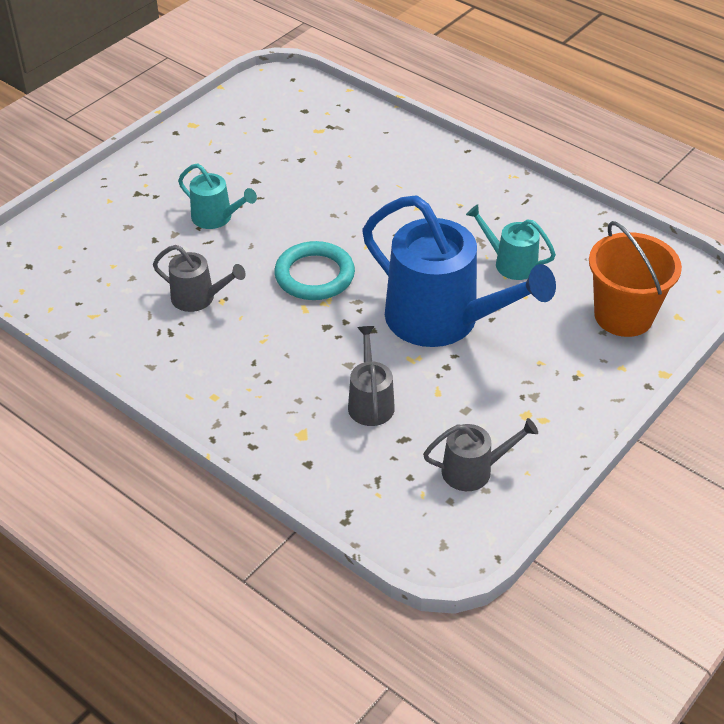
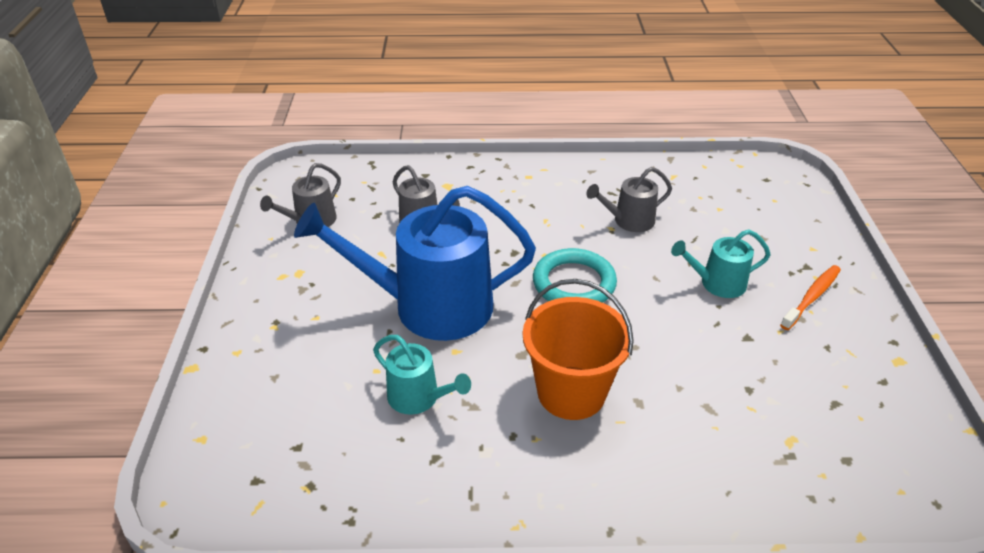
camera: 140 degrees right, 5 degrees down
(173, 176) = (811, 297): none -> orange toothbrush
(510, 263) = (418, 397): turquoise watering can -> turquoise watering can turned 45 degrees clockwise
(623, 316) = (262, 405): orange bucket -> orange bucket (571, 392)

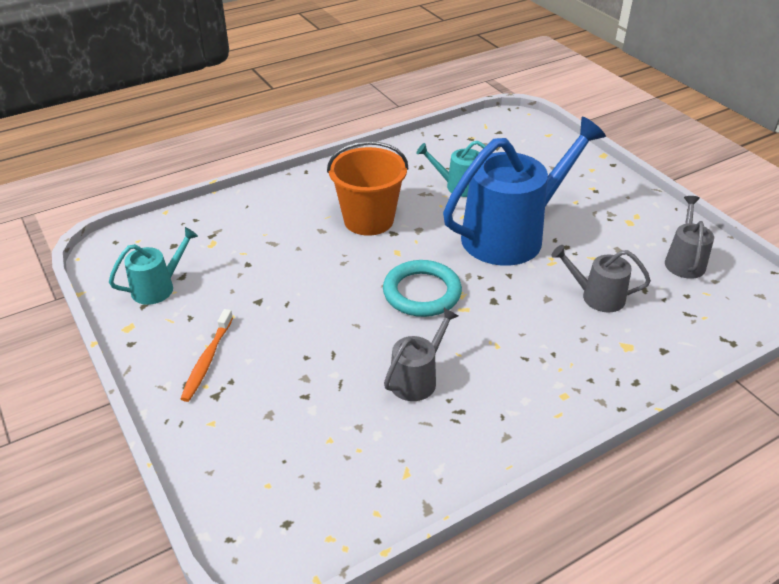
camera: 150 degrees right, 0 degrees up
(717, 283) = (299, 340): turquoise watering can -> turquoise watering can (158, 287)

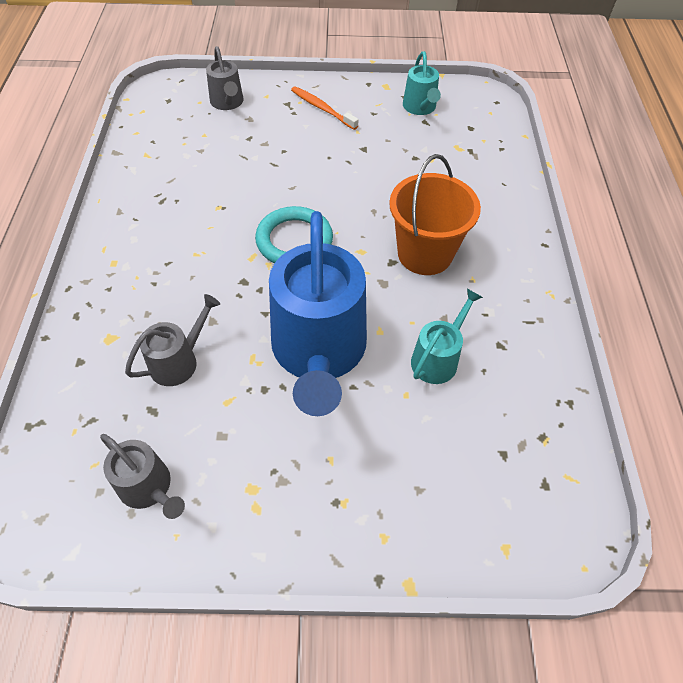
camera: 120 degrees right, 15 degrees up
(417, 379) = (210, 193): grey watering can -> grey watering can (227, 102)

